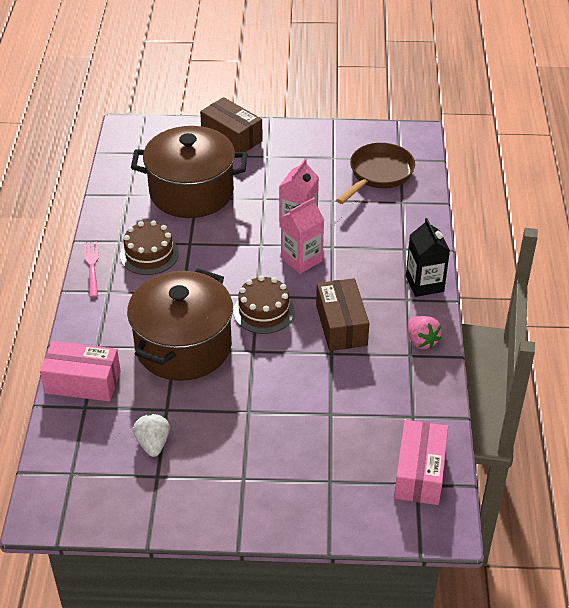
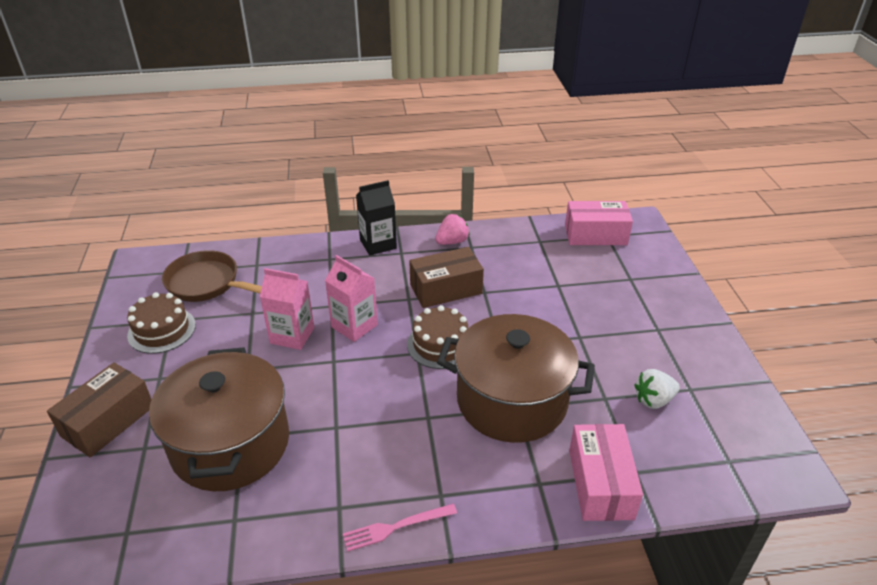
camera: 100 degrees left, 5 degrees down
(149, 254) = (362, 465): brown cake -> brown cake (162, 330)

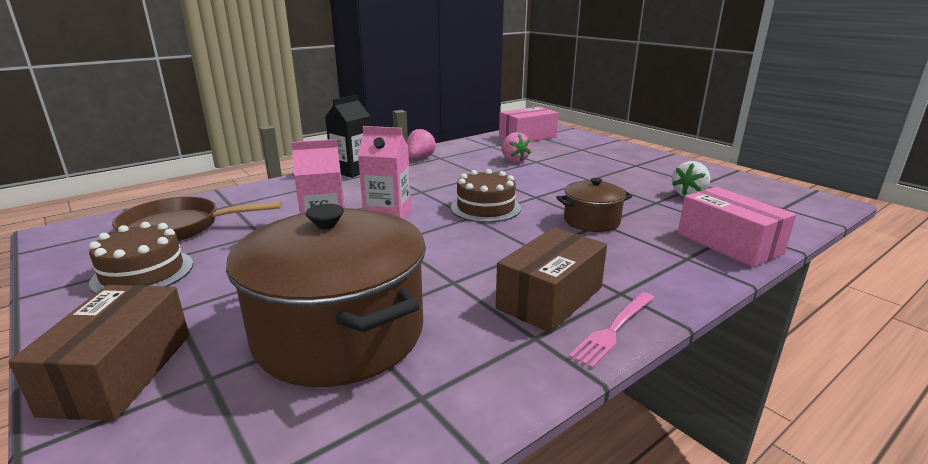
camera: 30 degrees left, 15 degrees down
(446, 289) = (448, 180): brown box -> brown box (550, 298)
(511, 401) = (591, 221): brown pot -> brown pot, size x0.49
(536, 276) = (513, 160): none -> pink strawberry

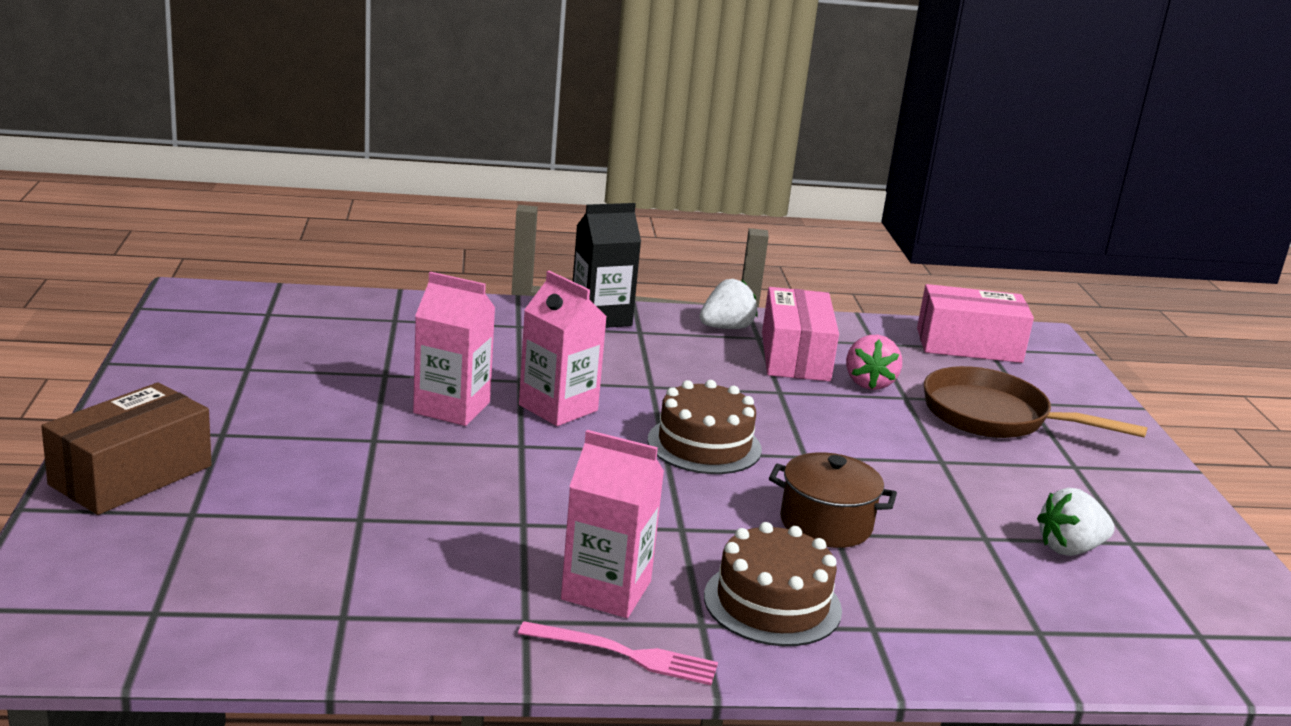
camera: 30 degrees right, 0 degrees up
(143, 273) = (229, 378): brown cake -> brown cake (772, 603)
(179, 228) = (311, 333): brown pan -> brown pan (994, 417)
(339, 333) = (341, 524): brown pot -> none
(420, 158) = (726, 328): pink strawberry -> white strawberry
(550, 298) = (606, 590): brown box -> pink carton
(614, 329) = (624, 654): pink fork -> pink fork turned 150 degrees counterclockwise
(728, 243) = (978, 639): pink box -> pink box (795, 356)

